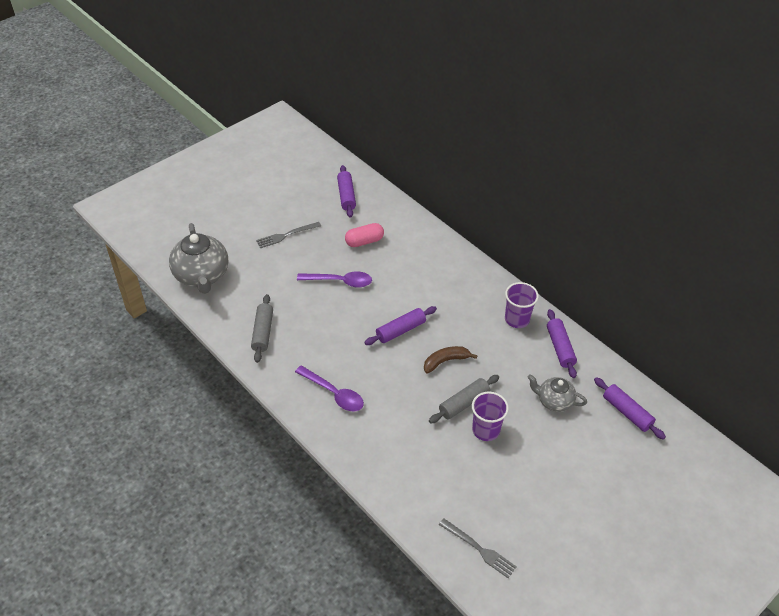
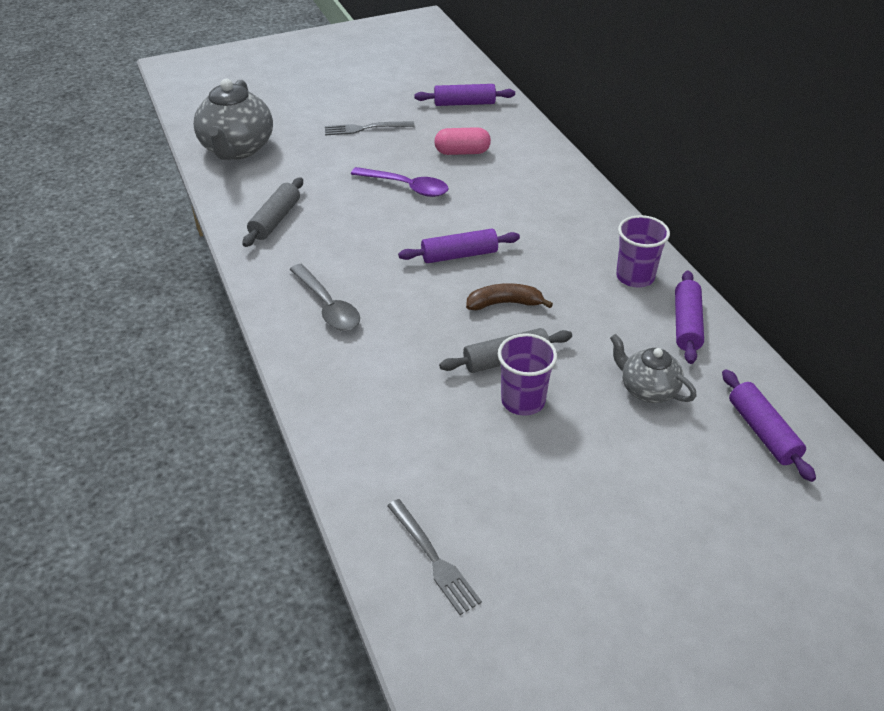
camera: 20 degrees right, 5 degrees down
(334, 393) = (328, 306): purple spoon -> grey spoon
(346, 196) = (464, 103): purple rolling pin -> purple rolling pin turned 75 degrees clockwise

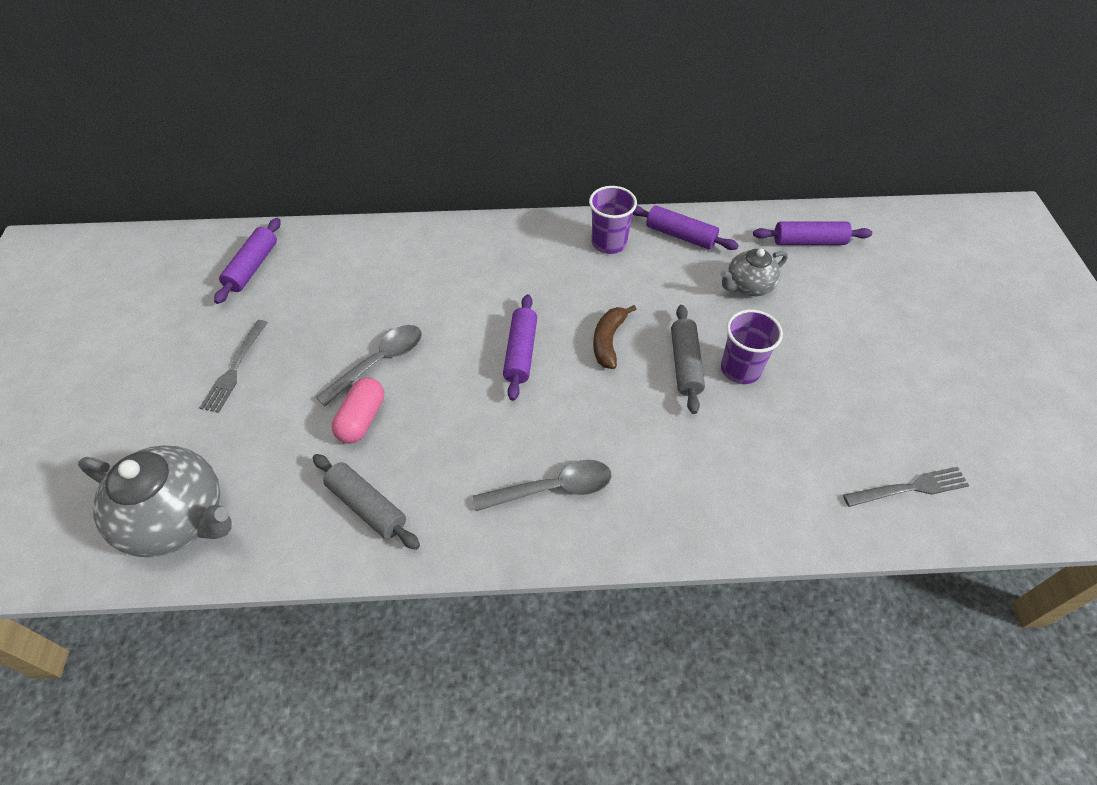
camera: 70 degrees left, 10 degrees up
(406, 187) = (379, 362): purple spoon -> grey spoon
(462, 152) = (345, 297): pink capsule -> pink capsule (362, 419)

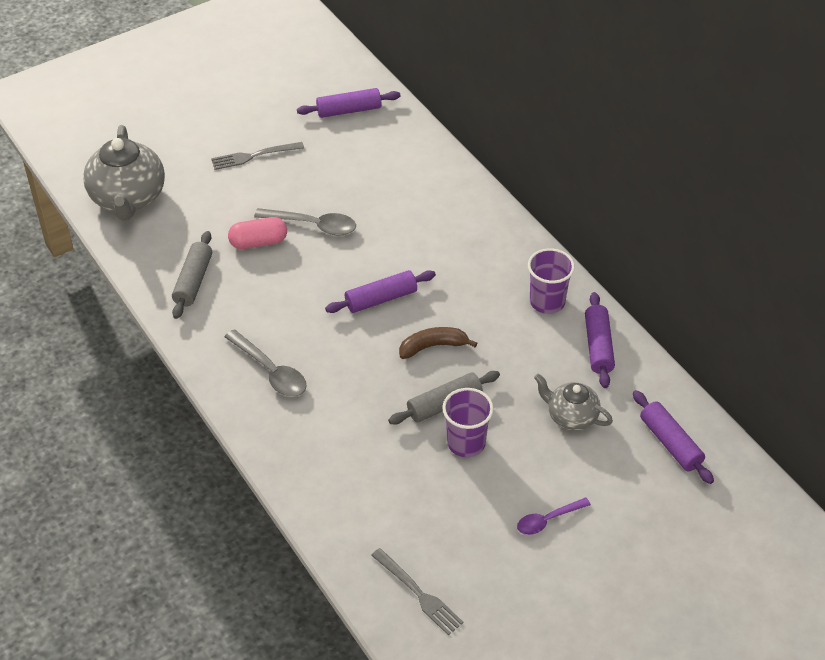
camera: 60 degrees right, 5 degrees down
(858, 353) = (548, 520): none -> purple spoon

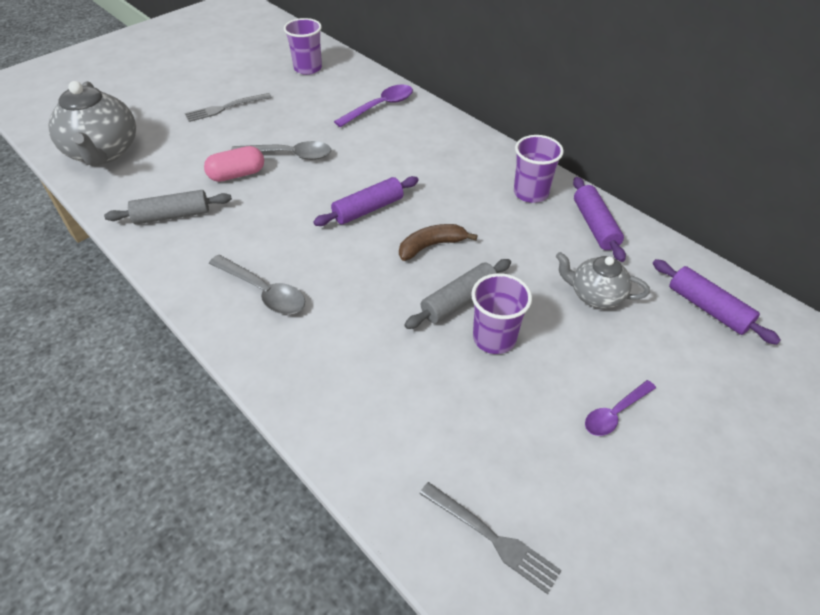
camera: 10 degrees left, 0 degrees up
(193, 281) = (172, 215): grey rolling pin -> grey rolling pin turned 75 degrees clockwise
(349, 110) = (308, 68): purple rolling pin -> purple cup
(418, 174) = (380, 107): none -> purple spoon

